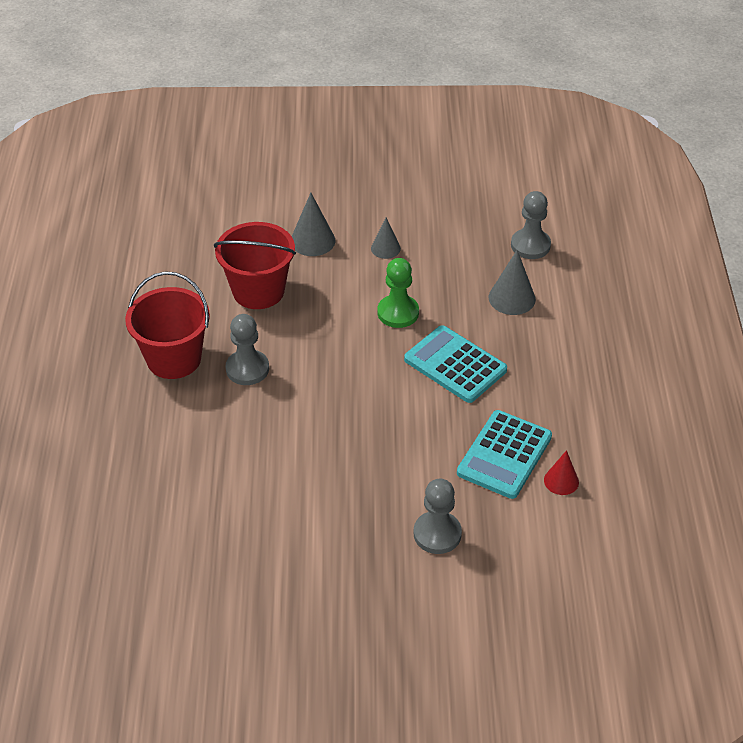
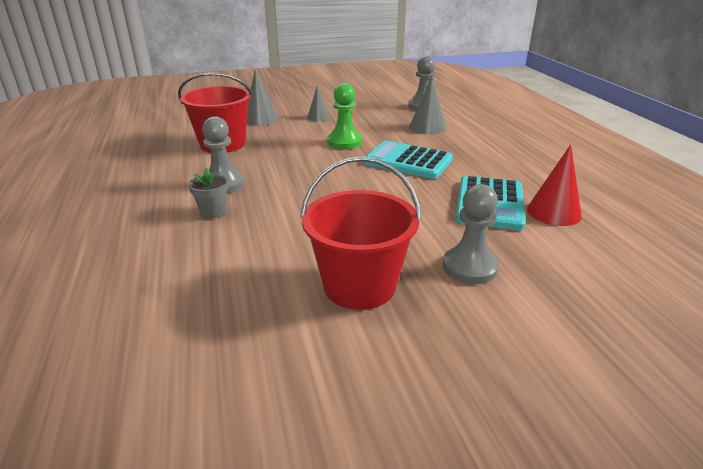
camera: 15 degrees left, 15 degrees down
(174, 359) = (149, 187): red bucket -> red bucket (359, 286)
(231, 412) = (213, 212): none -> grey flower pot
(561, 481) = (553, 212): red cone -> red cone, size x1.52

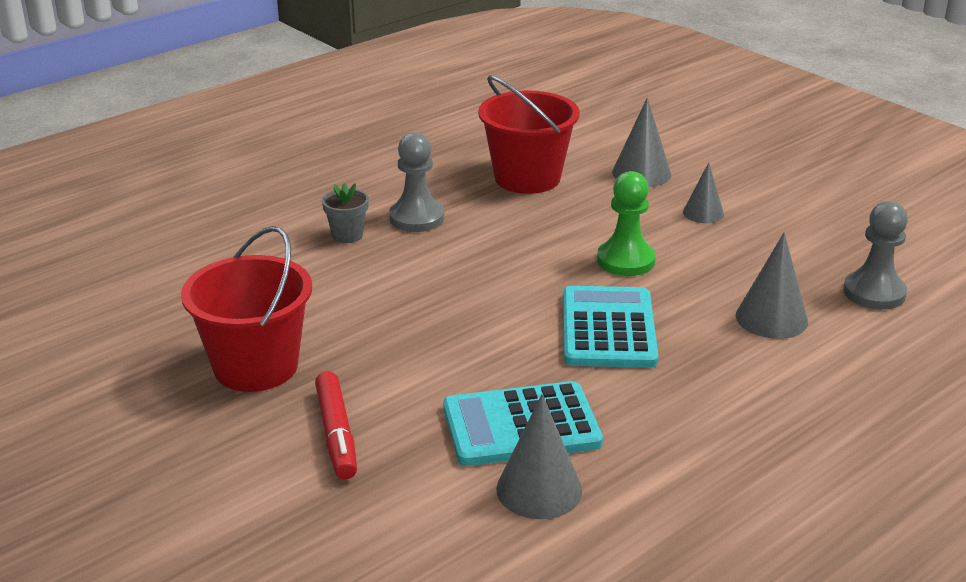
camera: 65 degrees right, 0 degrees up
(469, 267) = (336, 434): grey pawn -> red marker
(553, 212) = (539, 489): red cone -> grey cone

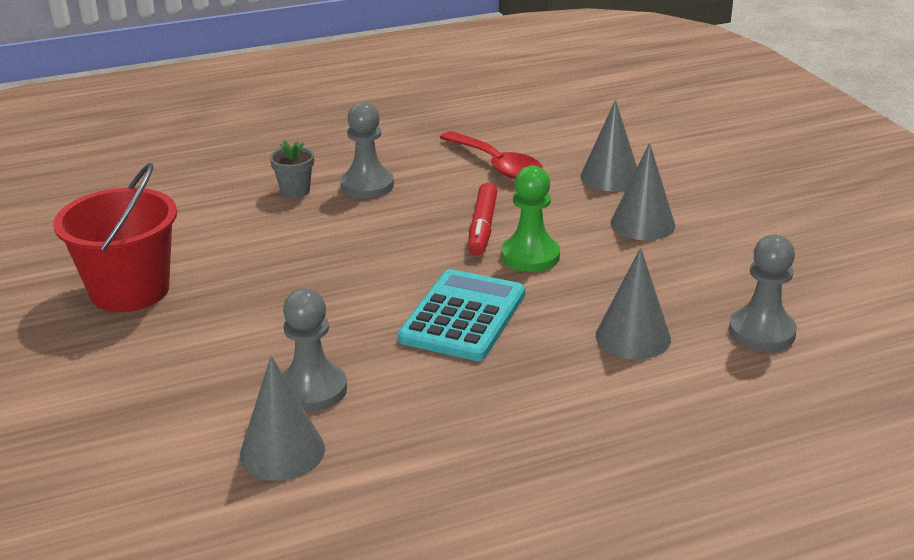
camera: 20 degrees right, 0 degrees up
(336, 434) = (148, 362): red marker -> red marker (482, 227)
(521, 426) = (312, 390): turquoise calculator -> grey pawn
(527, 178) = (496, 165): red bucket -> red spoon
(703, 213) = (642, 224): grey cone -> grey cone, size x1.52

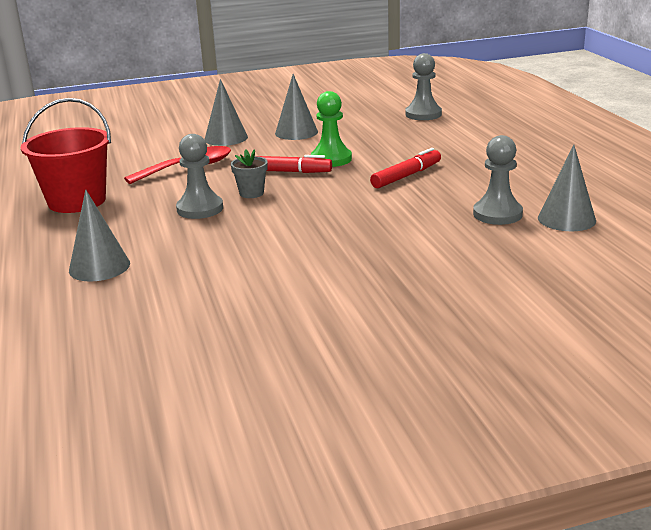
camera: 85 degrees left, 5 degrees down
(130, 290) = (360, 291): red bucket -> red bucket (77, 201)
(295, 191) = (196, 236): grey flower pot -> grey flower pot (251, 193)
(463, 316) = (406, 176): turquoise calculator -> red marker
(633, 337) = (429, 138): grey cone -> grey cone (99, 267)

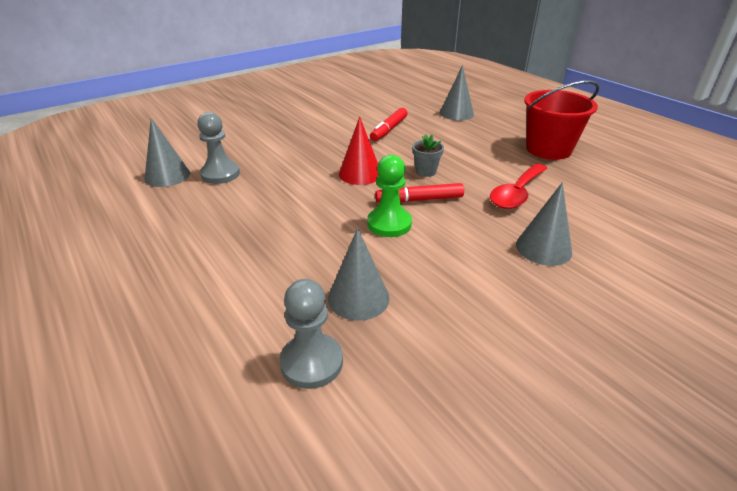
camera: 160 degrees right, 10 degrees up
(200, 209) = (448, 153): grey pawn -> none
(296, 132) = (471, 273): grey cone -> grey cone (358, 298)
(327, 198) = (360, 174): none -> red cone
(406, 176) = (301, 208): red marker -> red marker (389, 129)

